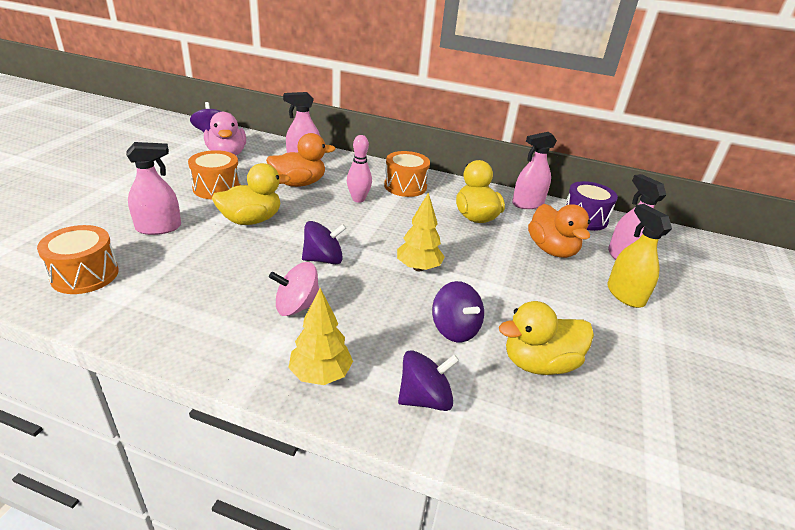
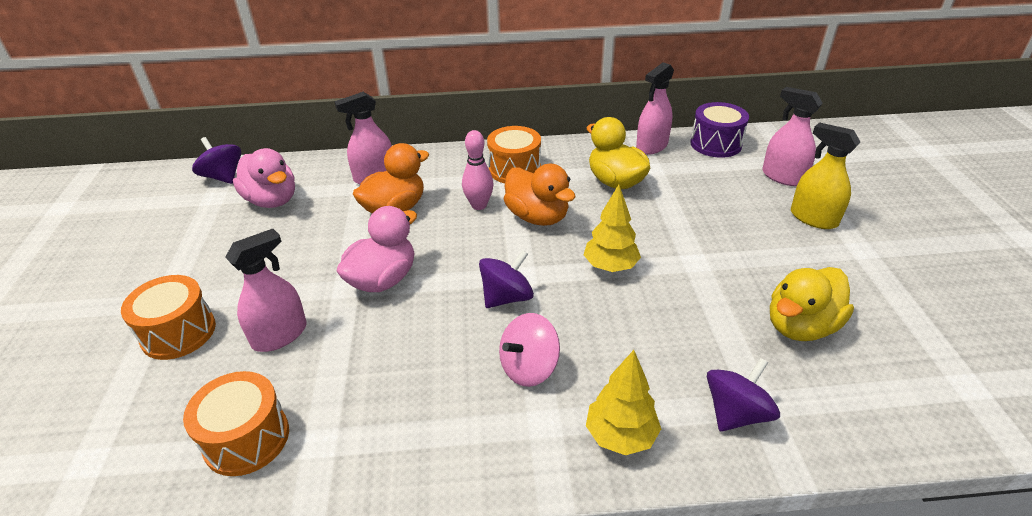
camera: 20 degrees left, 5 degrees up
(217, 188) = (302, 252): orange drum -> orange drum (178, 332)
(251, 220) = (383, 280): yellow duck -> pink duck
(455, 329) = (701, 323): purple spinning top -> none
(552, 250) = (715, 193): orange duck -> orange duck (537, 217)

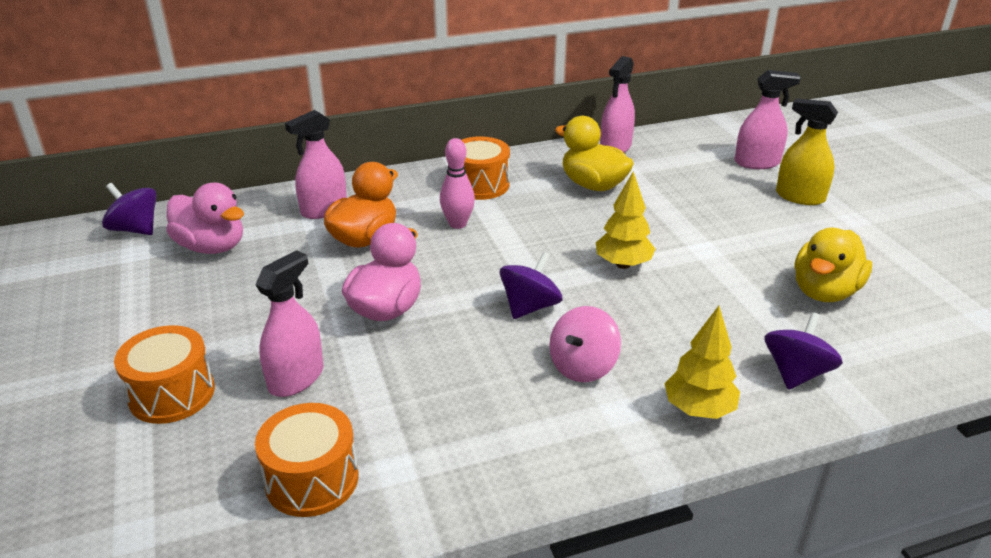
camera: 15 degrees left, 5 degrees down
(537, 217) = (526, 227): orange duck -> none
(715, 144) = (679, 139): purple drum -> none
(783, 177) = (757, 163): pink spray bottle -> pink spray bottle turned 150 degrees clockwise

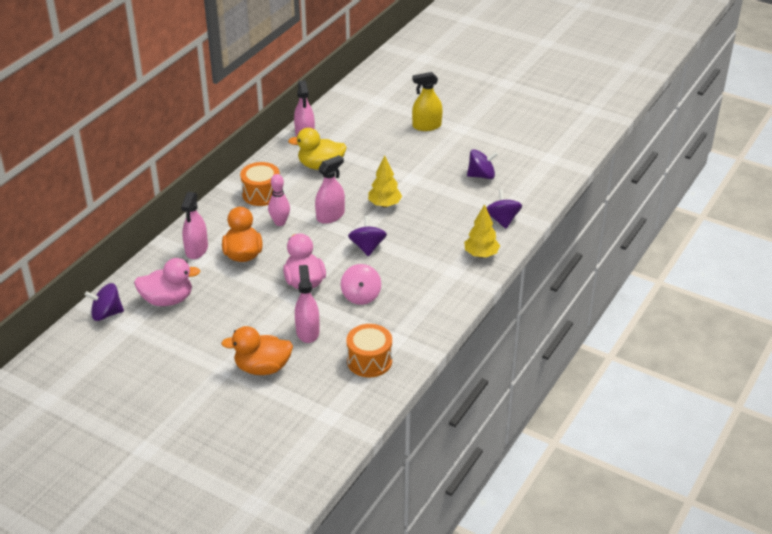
camera: 40 degrees left, 5 degrees up
(172, 394) = (262, 368): orange drum -> orange duck
(583, 366) = (420, 261): pink spinning top -> pink spinning top (361, 296)
(757, 163) = (387, 113): pink spray bottle -> pink spray bottle (330, 216)
(824, 292) = (481, 175): yellow duck -> purple spinning top

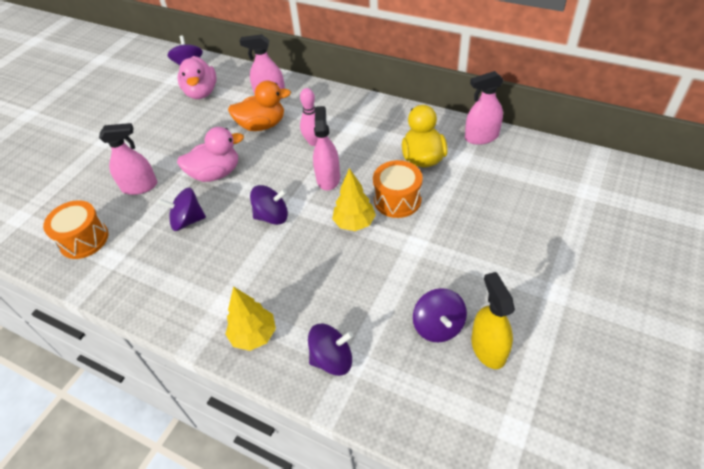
camera: 90 degrees right, 10 degrees up
(261, 194) = (362, 121): orange drum -> orange drum (397, 200)
(262, 368) = (98, 163): orange duck -> none
(330, 216) = (328, 178): pink spray bottle -> pink spray bottle turned 135 degrees counterclockwise
(361, 296) = (187, 221): pink spinning top -> purple spinning top
(426, 126) = (546, 250): yellow spray bottle -> yellow spray bottle (488, 348)

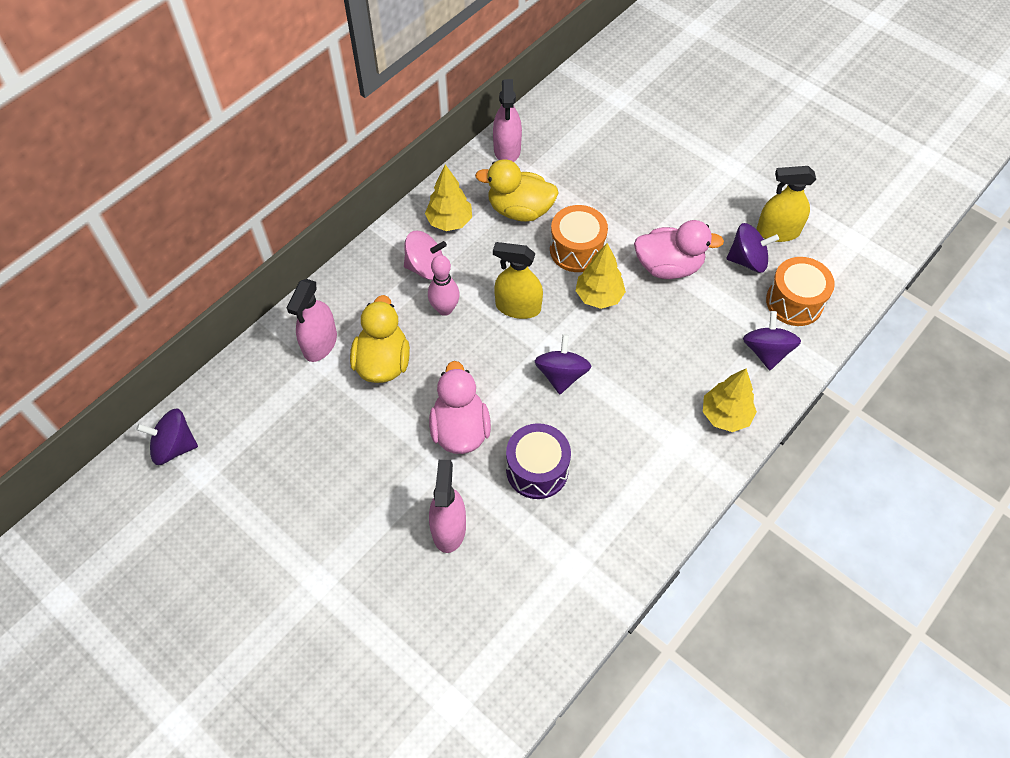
camera: 80 degrees left, 10 degrees up
(84, 239) = (529, 602): orange drum -> orange drum (794, 302)
(187, 221) = (537, 470): purple spinning top -> purple drum
(201, 92) = (263, 433): pink duck -> pink duck (668, 266)
(262, 125) = (383, 362): orange duck -> yellow duck
(328, 178) = (518, 307): pink spray bottle -> yellow spray bottle
(347, 124) = (426, 267): none -> pink spinning top
(393, 125) = (449, 222): none -> yellow tree

